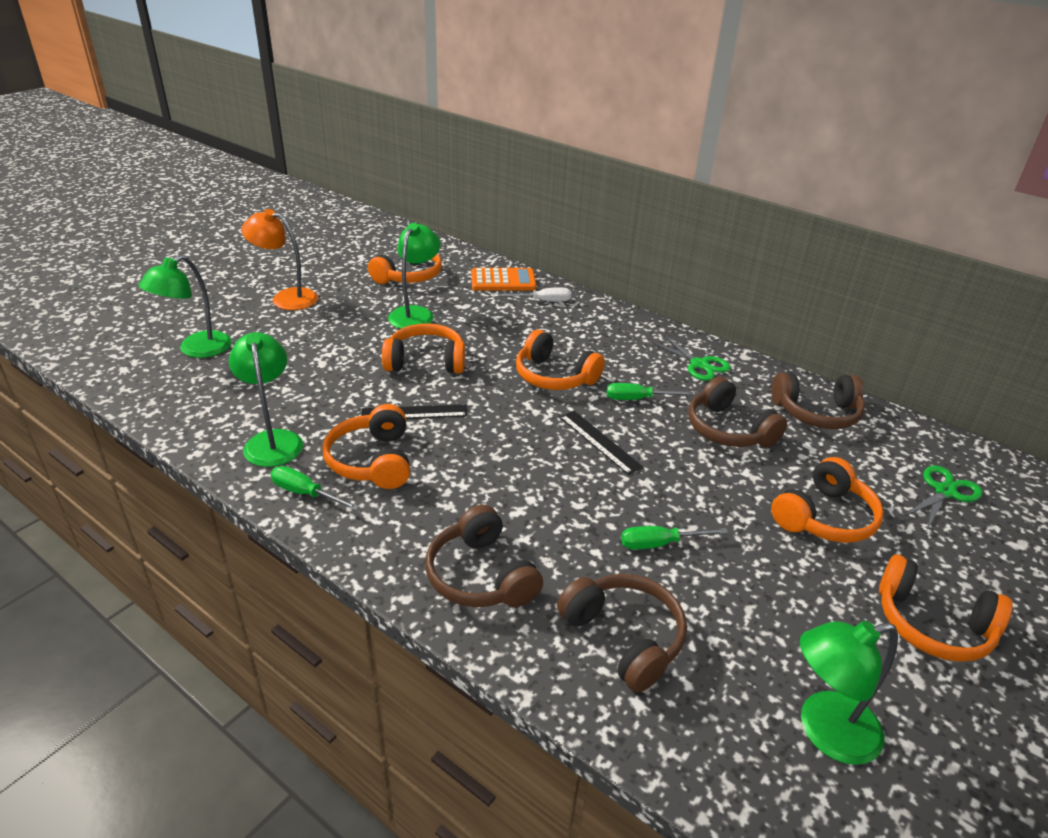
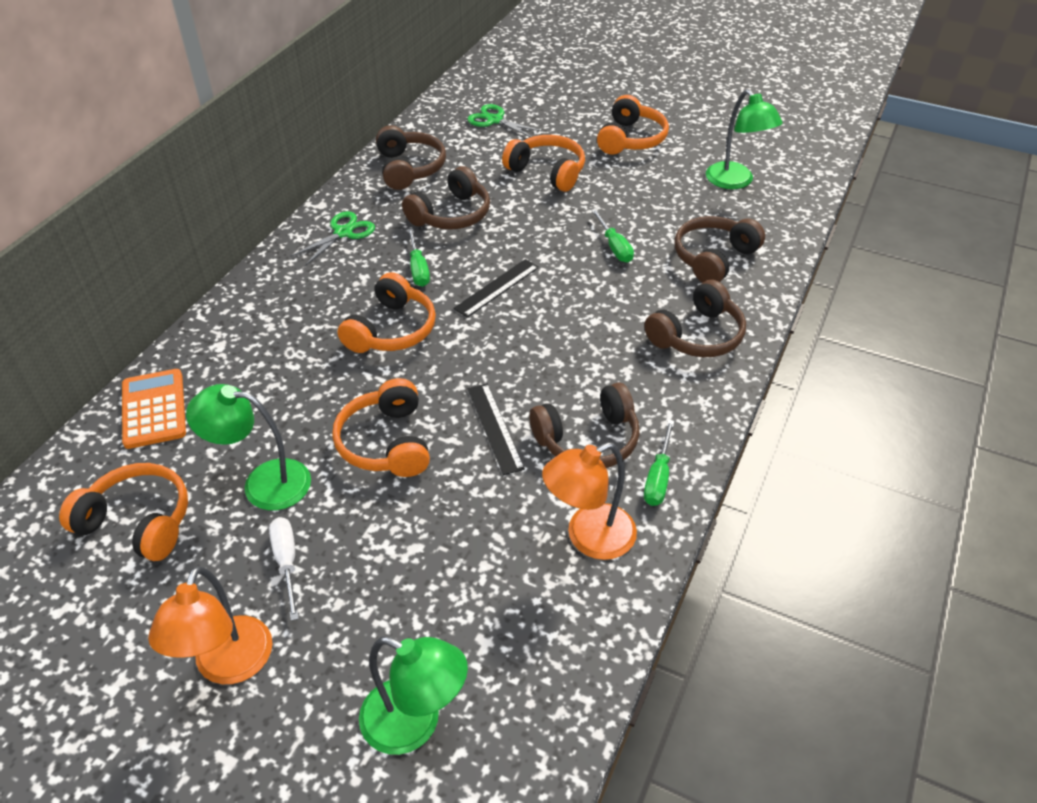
camera: 100 degrees left, 10 degrees up
(273, 440) = (588, 538): green lamp -> orange lamp
(372, 461) = (588, 440): orange headphones -> brown headphones
(543, 301) = (214, 361): white screwdriver -> white screwdriver (287, 562)

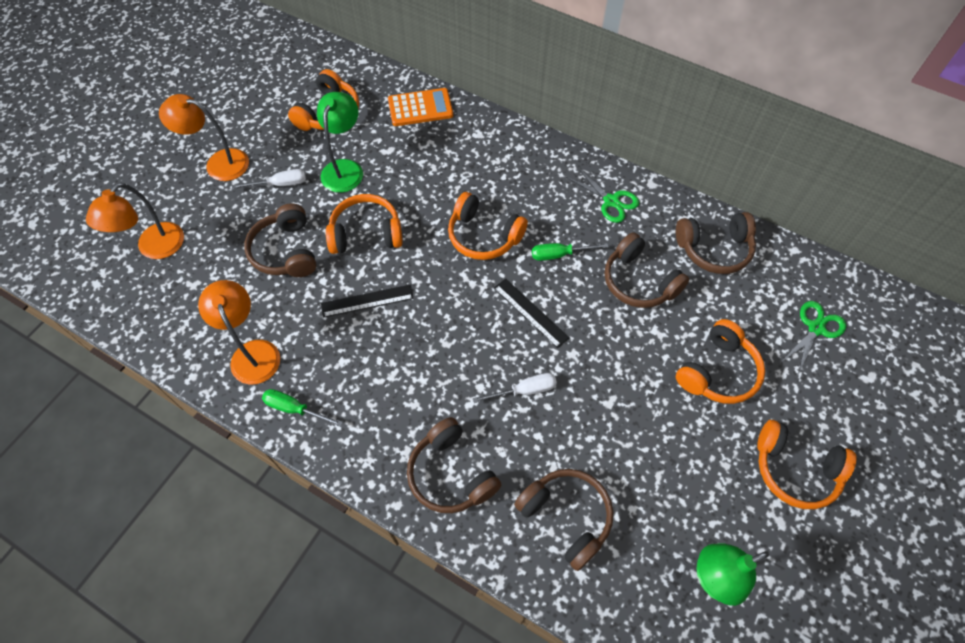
camera: 95 degrees right, 15 degrees up
(415, 724) = (154, 248): green lamp -> orange lamp
(588, 440) = (342, 364): brown headphones -> brown headphones (285, 251)
(592, 289) = (524, 390): none -> white screwdriver
(614, 246) = (588, 420): green screwdriver -> none

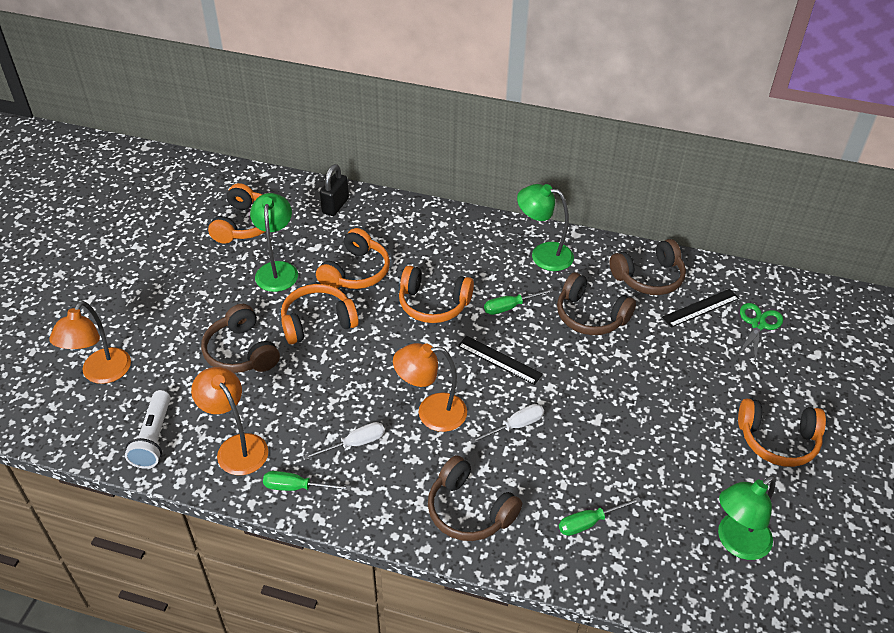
camera: 15 degrees left, 15 degrees down
(181, 326) = (154, 437): none -> white flashlight
(219, 163) = (145, 287): orange lamp -> orange lamp (431, 412)
(280, 184) = (215, 294): white screwdriver -> white screwdriver (354, 444)
(367, 301) = (338, 379): black ruler -> black ruler (700, 308)
(420, 108) = (335, 206): orange calculator -> black padlock
(566, 517) = (589, 522): brown headphones -> green screwdriver
(611, 201) = (543, 254): green scissors -> green lamp
(718, 372) = (685, 376): orange headphones -> orange headphones (356, 272)

